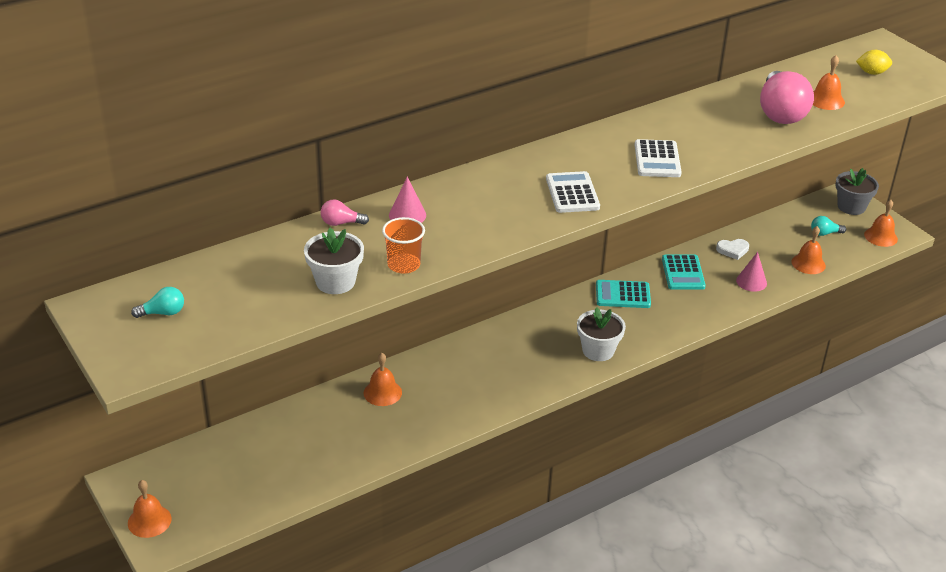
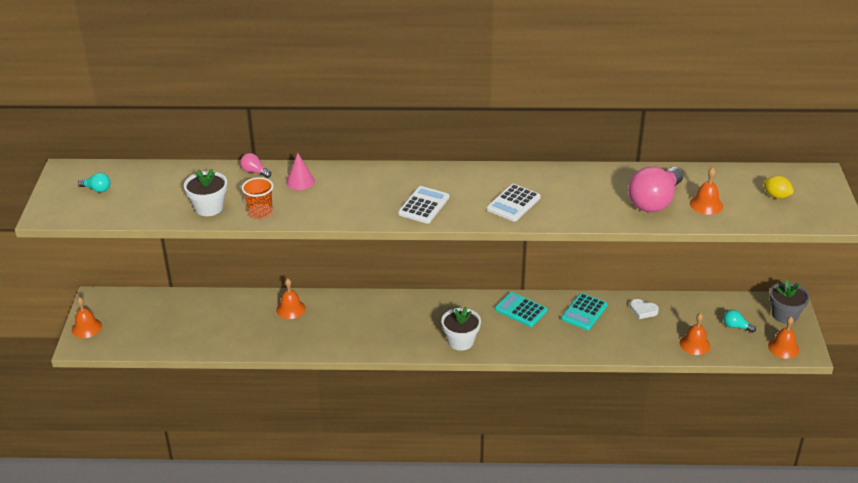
camera: 35 degrees right, 0 degrees up
(751, 282) = (631, 339): pink cone -> none

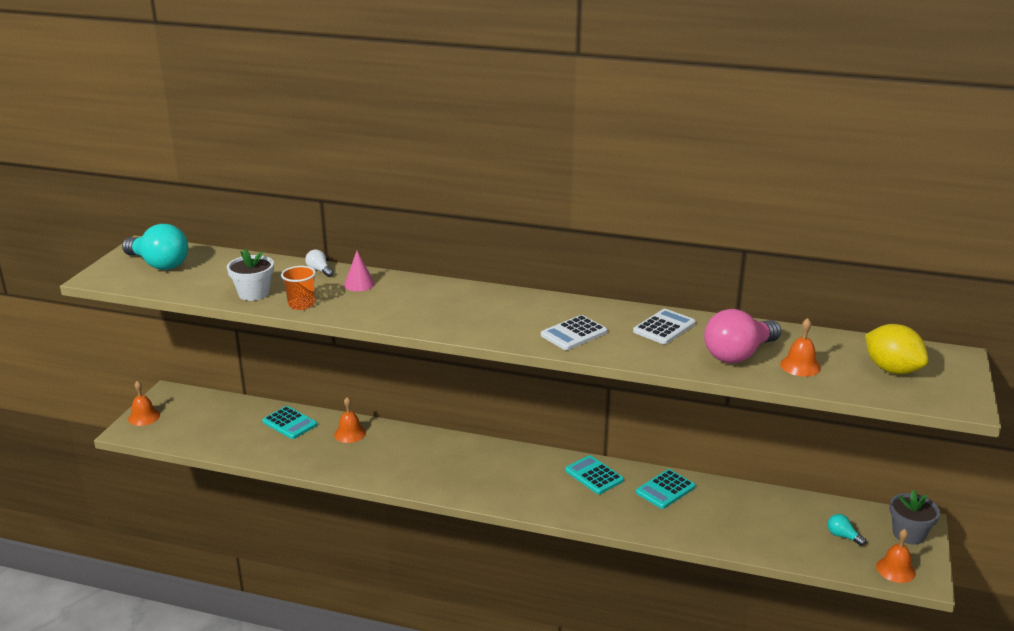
camera: 15 degrees right, 10 degrees down
(97, 189) = (159, 264): turquoise light bulb -> turquoise light bulb, size x2.25
(230, 309) = (290, 423): none -> turquoise calculator
(255, 172) = (319, 270): pink light bulb -> white light bulb
(423, 205) = (474, 322): white calculator -> white calculator (664, 327)
(460, 341) = (513, 495): white flower pot -> none
(643, 310) = (735, 500): white heart -> none
(694, 344) = (784, 546): orange bell -> none
(776, 196) = (892, 370): yellow lemon -> yellow lemon, size x1.76

